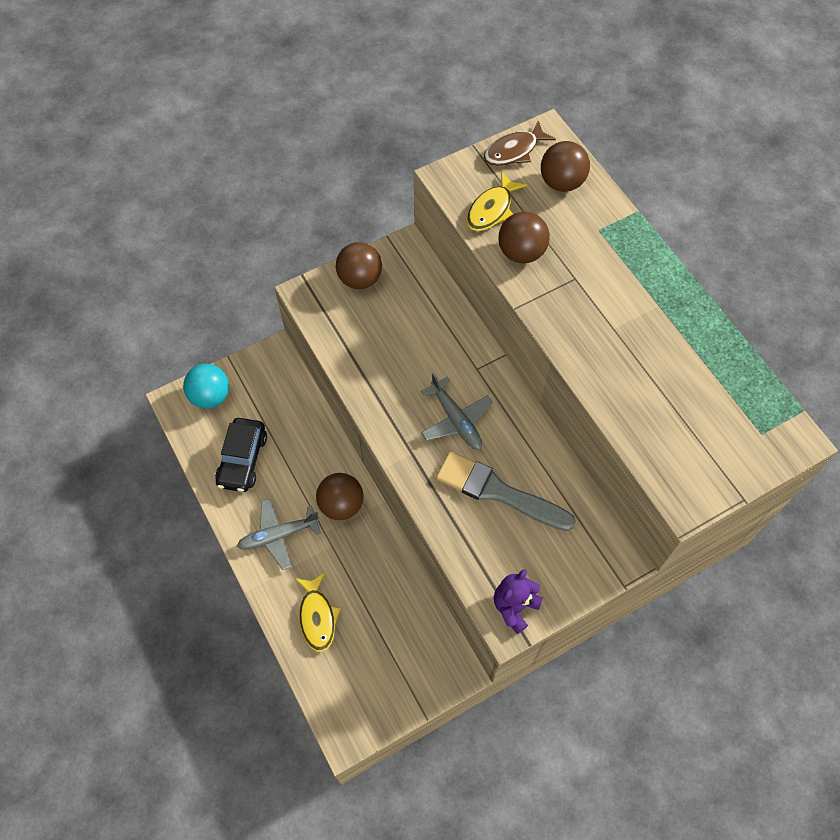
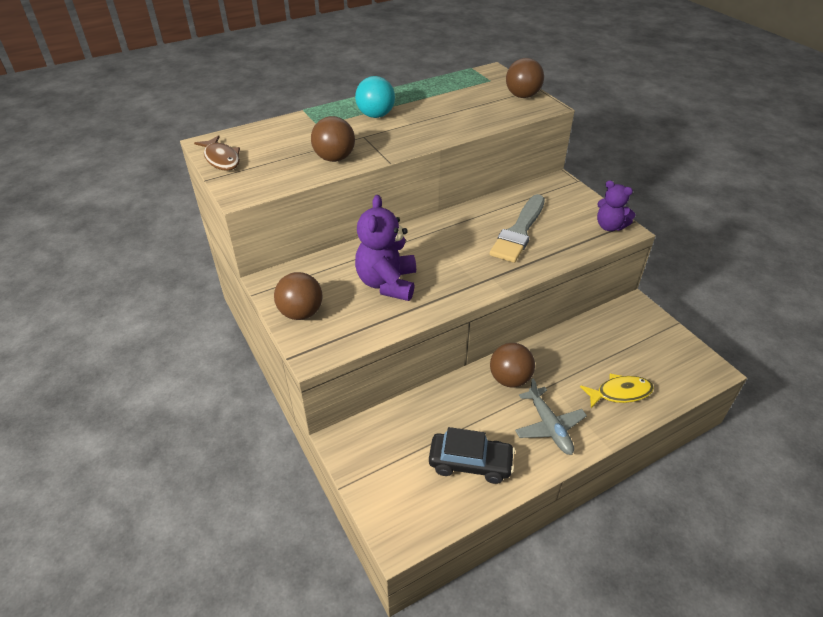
camera: 90 degrees left, 20 degrees down
(210, 396) = (392, 501): turquoise ball -> turquoise ball (375, 115)
(402, 350) = (387, 283): none -> purple teddy bear
(456, 419) = (456, 252): grey plane -> none
(491, 209) = (285, 171): yellow fish -> none
(561, 182) = (265, 138): brown ball -> brown ball (522, 96)

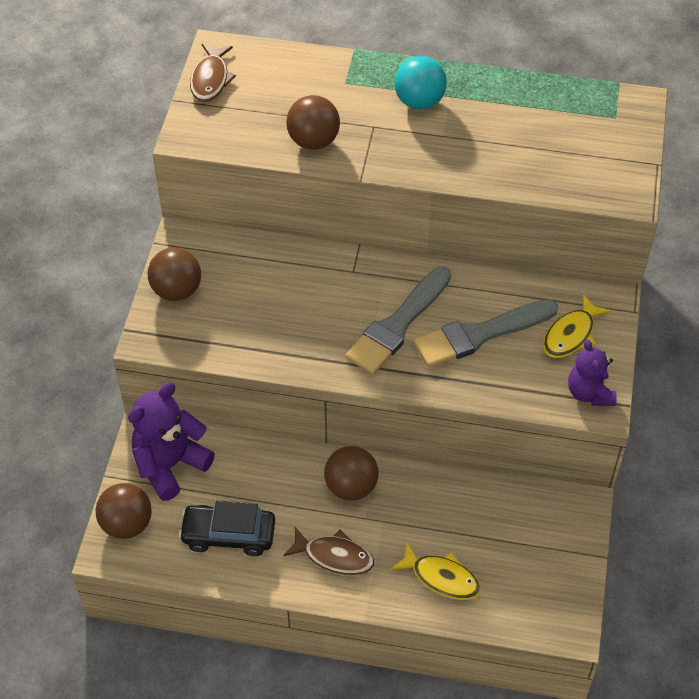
camera: 40 degrees right, 10 degrees up
(387, 283) = (282, 309): purple teddy bear -> purple teddy bear (170, 465)
(468, 252) = (398, 325): none -> grey brush
(470, 463) = (228, 535): black car -> black car turned 135 degrees clockwise
(522, 96) = (621, 165): brown ball -> brown ball (127, 524)
(549, 426) = (334, 556): grey plane -> brown fish
(564, 206) = (571, 335): none -> yellow fish

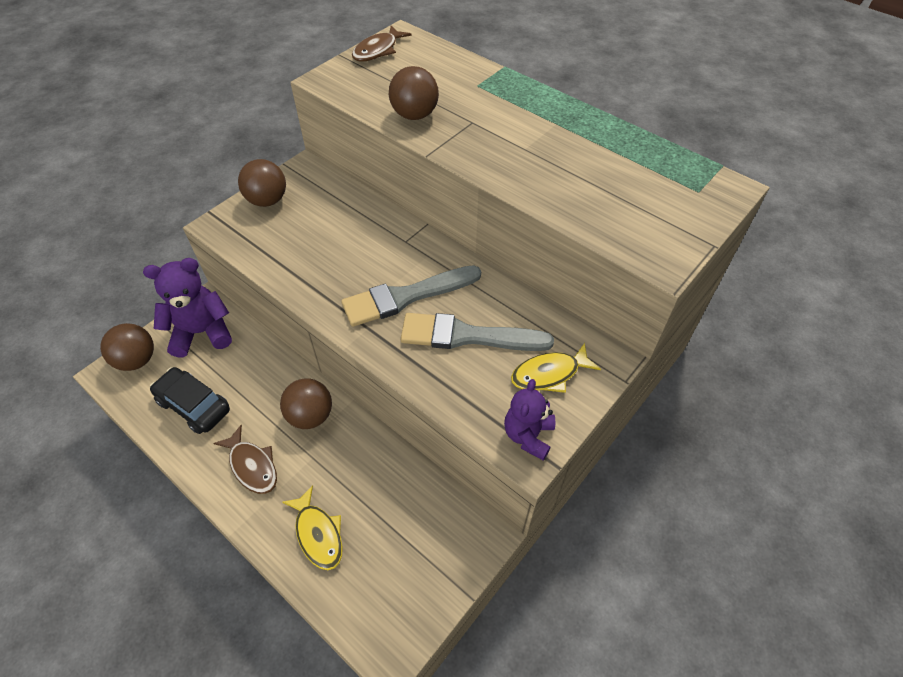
camera: 30 degrees right, 0 degrees up
(419, 101) = (525, 118): turquoise ball -> none

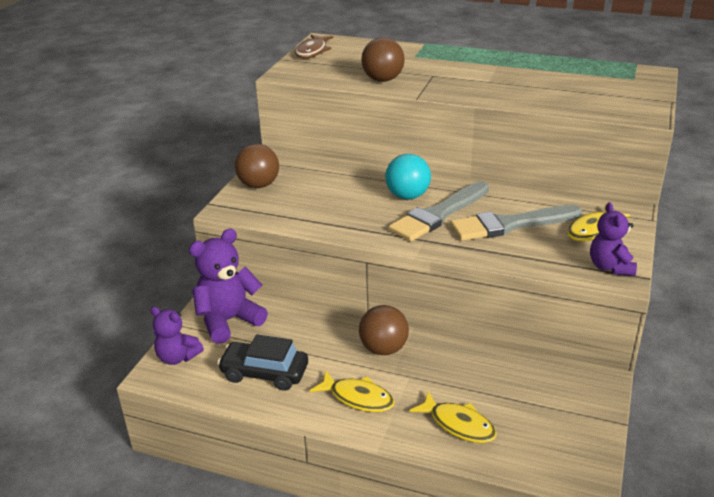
camera: 20 degrees left, 20 degrees down
(137, 360) = (177, 357): brown ball -> purple teddy bear
(252, 466) = (358, 398): brown fish -> yellow fish
(394, 260) = (407, 196): none -> turquoise ball

